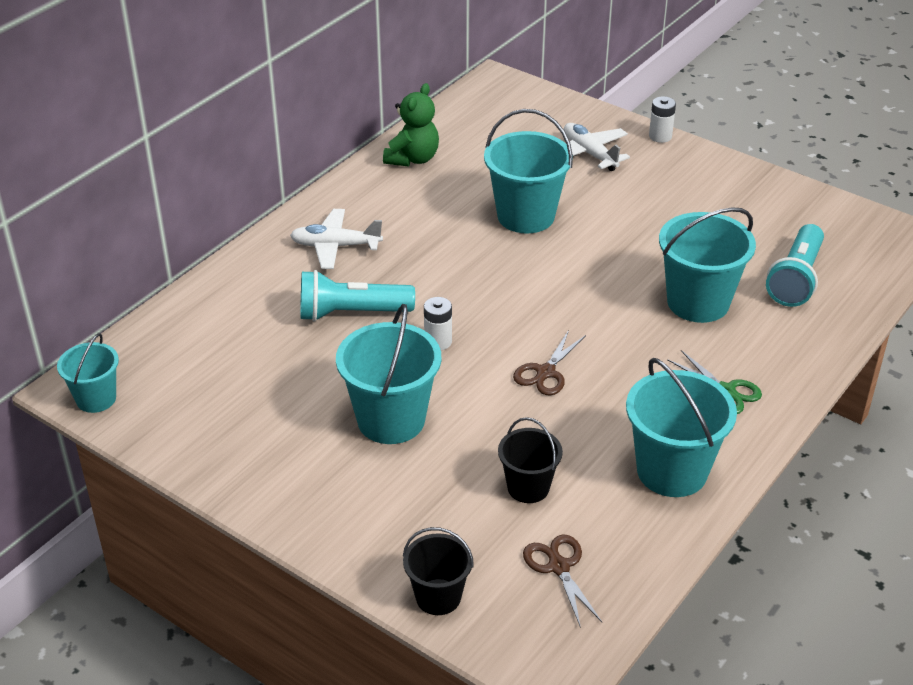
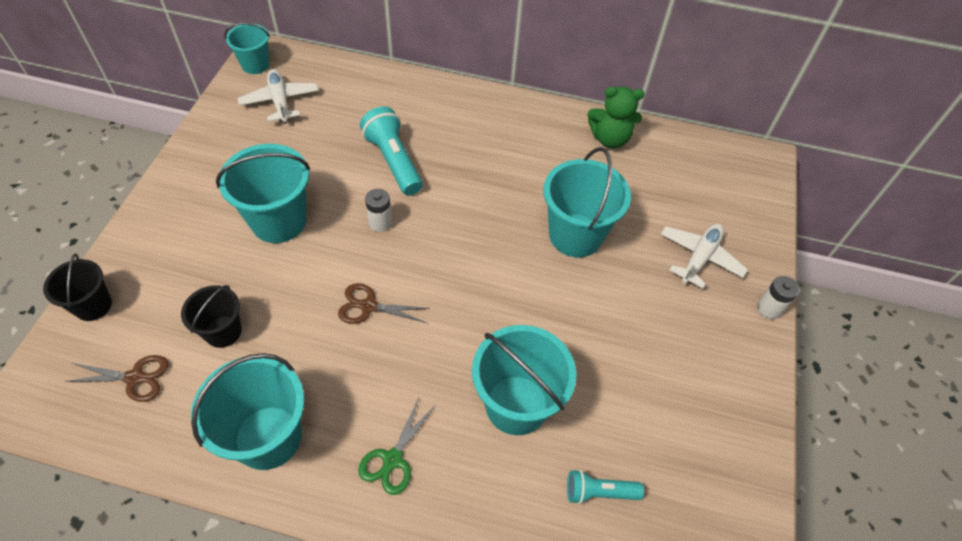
camera: 65 degrees right, 15 degrees up
(335, 246) = (469, 128): white plane -> white plane (280, 101)
(559, 567) = (135, 378): brown scissors -> brown scissors turned 45 degrees clockwise
(795, 279) = (599, 492): turquoise flashlight -> turquoise flashlight, size x0.59

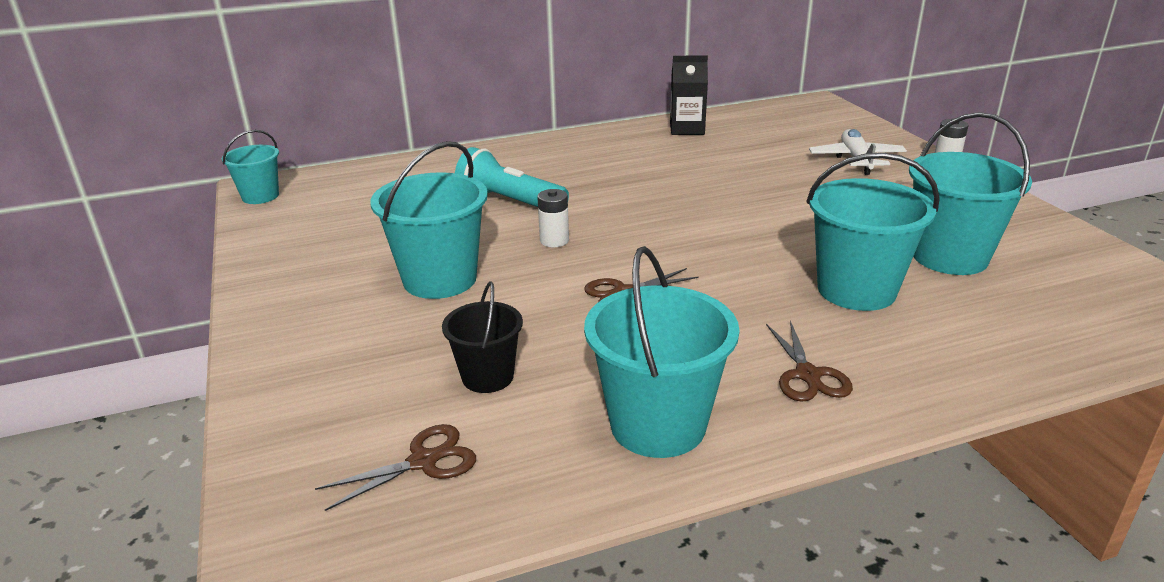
camera: 30 degrees left, 25 degrees down
(93, 305) = (279, 432): black bucket -> none
(280, 101) = (326, 208): white plane -> none
(393, 459) = (807, 375): green scissors -> brown scissors
(575, 235) = (743, 183): turquoise bucket -> turquoise bucket (949, 257)
(599, 492) = (1004, 306): turquoise flashlight -> none
(610, 139) = (687, 129): green teddy bear -> black carton

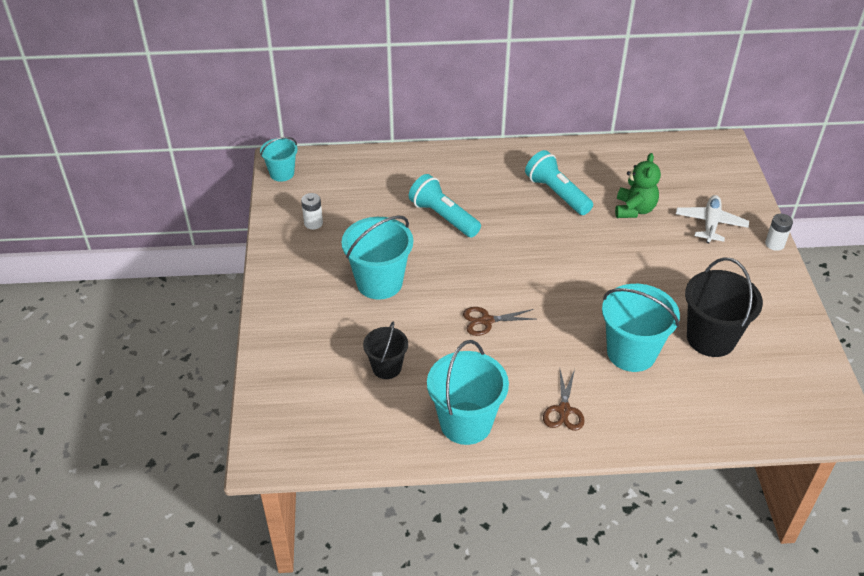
camera: 15 degrees right, 15 degrees up
(423, 461) = (339, 415): brown scissors -> none
(554, 241) = (460, 263): white battery -> white battery (313, 223)
(650, 162) = (557, 193): none -> turquoise flashlight
(687, 129) = (602, 158): black carton -> none
(756, 161) = (634, 209): none -> green teddy bear
(949, 257) = (711, 338): turquoise bucket -> black bucket

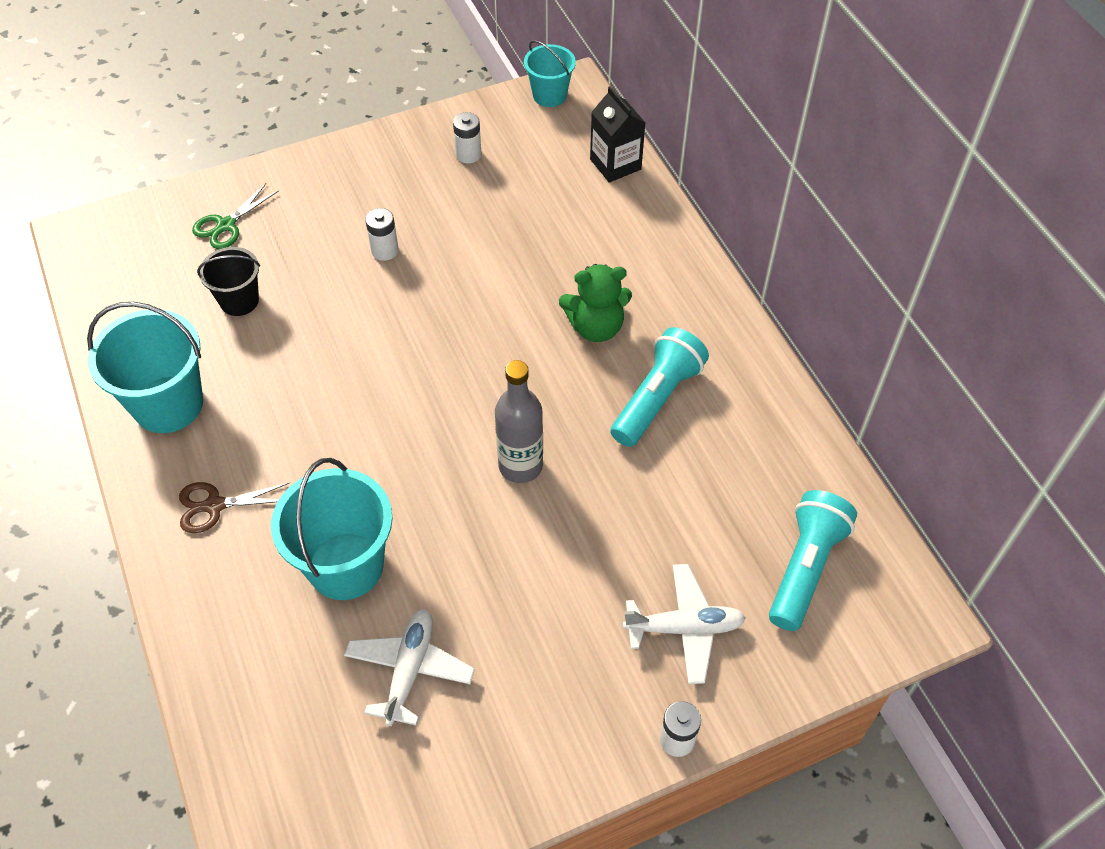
camera: 70 degrees right, 10 degrees up
(306, 362) = (226, 225): none -> green scissors
(364, 161) = (615, 164): none -> black carton
(379, 282) = (385, 250): turquoise bucket -> white battery
(443, 217) = (540, 279): turquoise flashlight -> turquoise flashlight (805, 568)
(486, 321) = (353, 380): brown scissors -> none
(584, 260) = (520, 466): none -> grey bottle
(634, 209) = (668, 509): green teddy bear -> green teddy bear (596, 327)
(711, 338) = (409, 670): black bucket -> white plane

